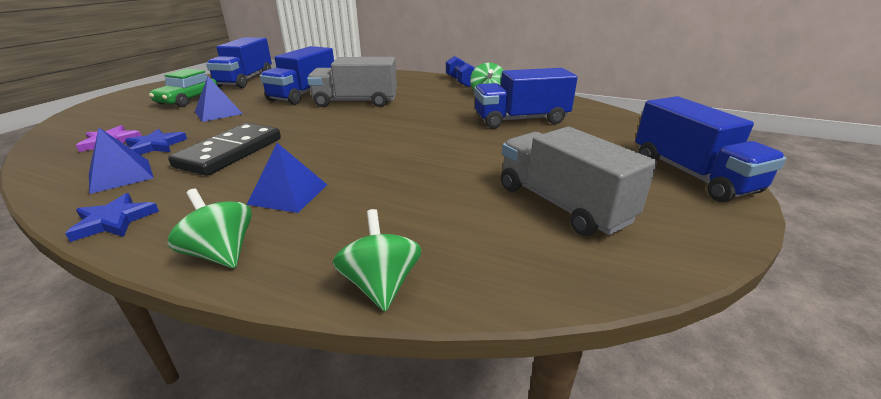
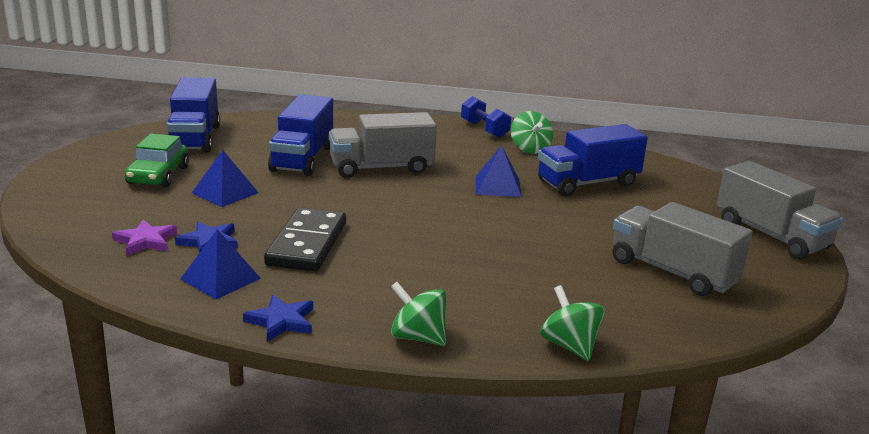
camera: 15 degrees left, 5 degrees down
(288, 194) = (420, 283): blue pyramid -> blue pyramid (498, 186)
(692, 175) = (771, 235): blue truck -> grey truck

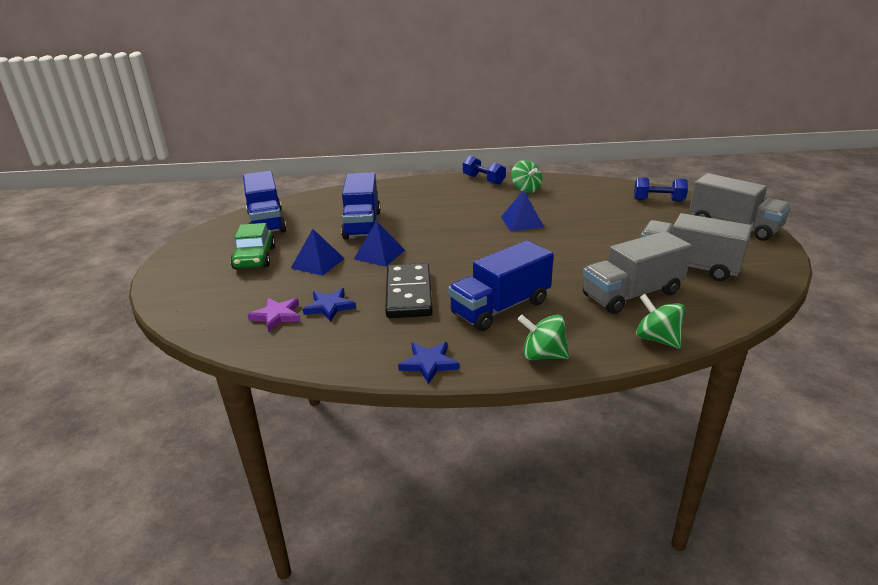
camera: 10 degrees left, 5 degrees up
(220, 278) = (357, 336): blue pyramid -> blue pyramid (379, 254)
(381, 168) = (427, 222): grey truck -> grey truck (632, 294)
(587, 183) = (584, 209): blue truck -> blue truck (500, 308)
(693, 188) = (658, 200): none -> blue dumbbell

